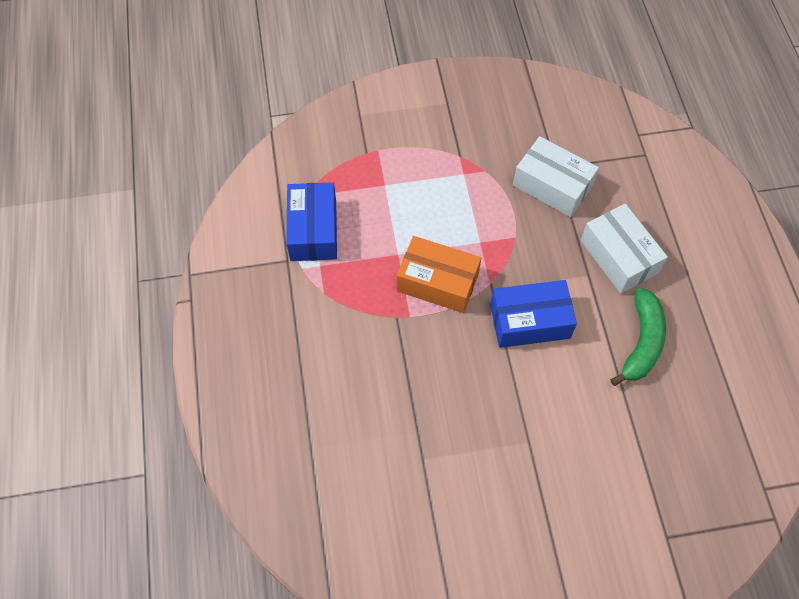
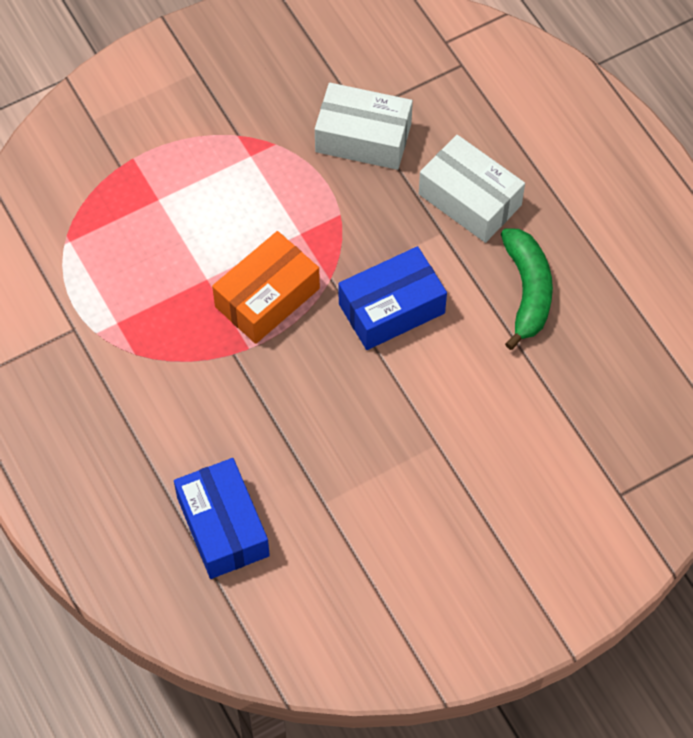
camera: 20 degrees left, 0 degrees up
(313, 230) = (92, 283): blue box -> blue box (223, 526)
(437, 282) = (267, 297): orange box -> orange box turned 45 degrees counterclockwise

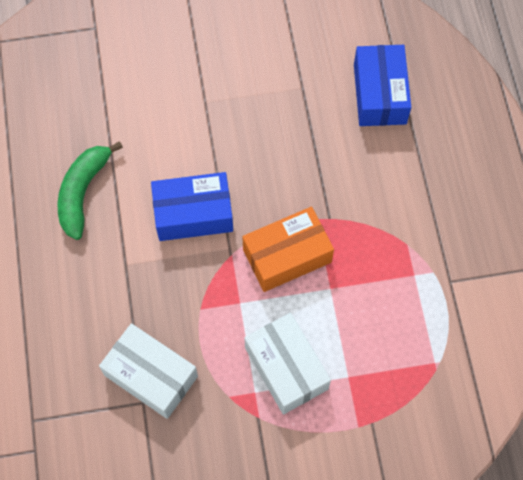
camera: 160 degrees left, 5 degrees up
(469, 200) = (89, 285): white box -> white box (286, 368)

